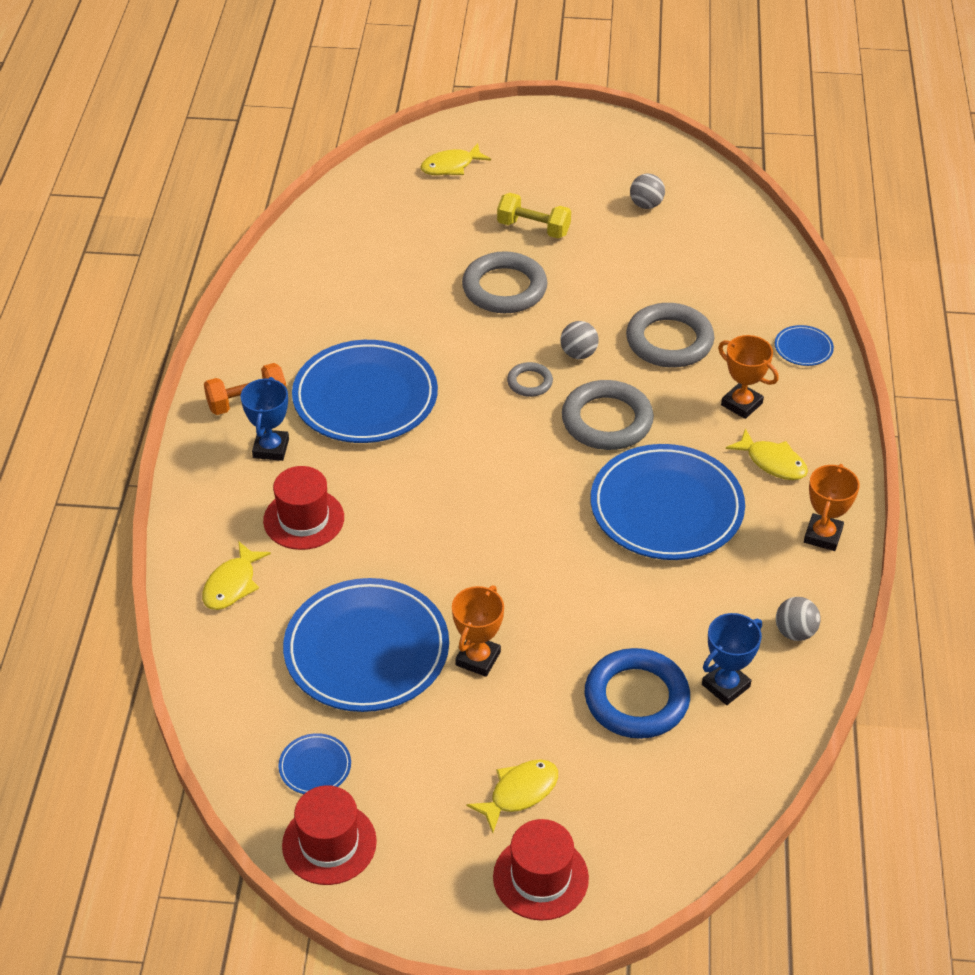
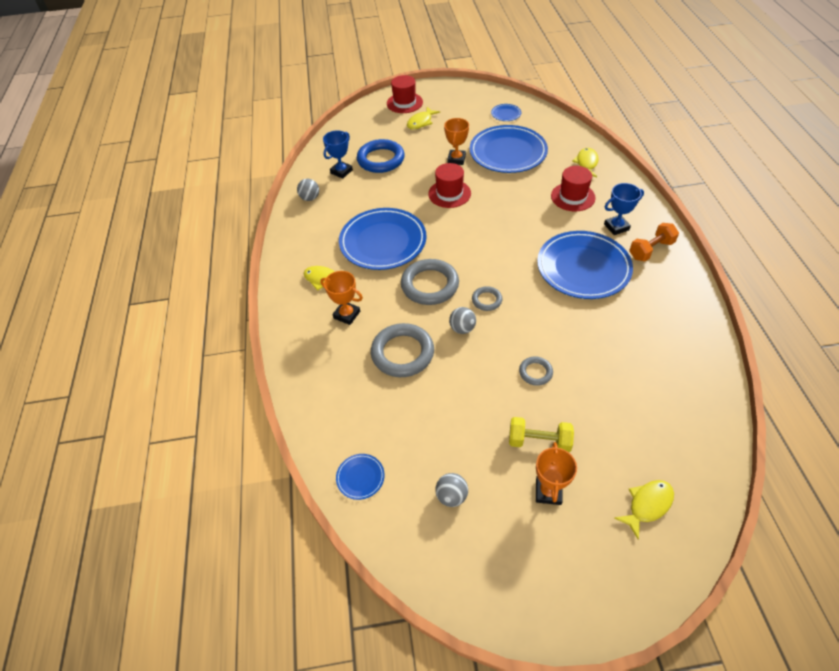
camera: 170 degrees right, 5 degrees up
(271, 448) = (616, 227): blue trophy -> blue trophy turned 75 degrees clockwise
(329, 843) = (487, 96): red hat -> red hat (449, 193)
(504, 288) = (535, 372): grey ring -> grey ring, size x0.51
(803, 348) = (306, 368): blue plate -> blue plate (360, 477)
(823, 535) = (295, 245): orange trophy -> orange trophy (548, 492)

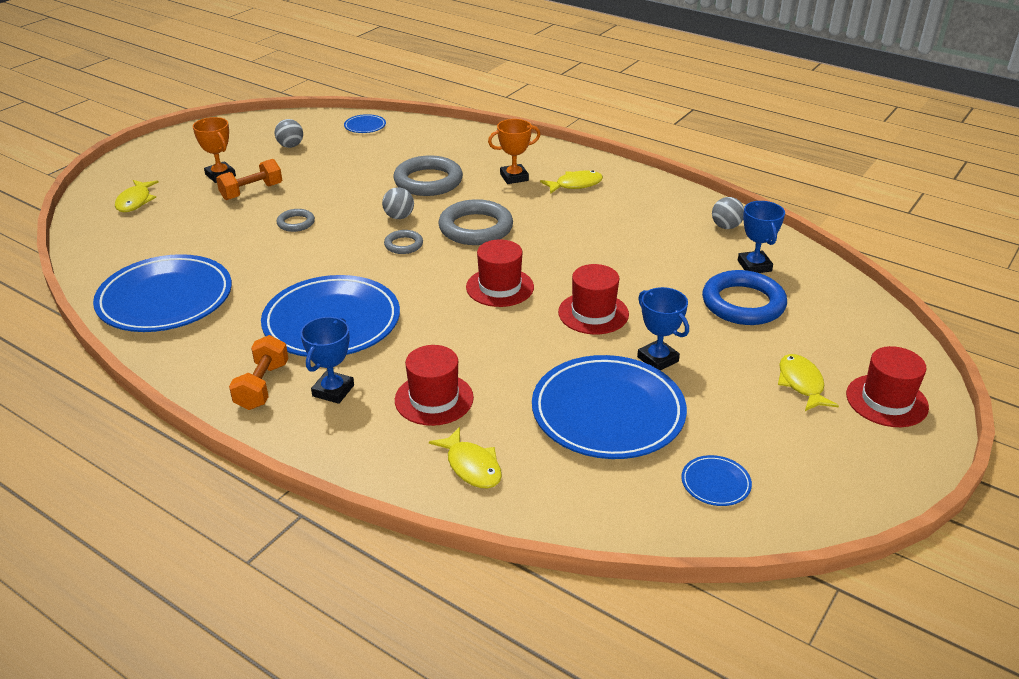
camera: 130 degrees right, 15 degrees down
(383, 242) = (579, 234): blue plate -> blue plate (165, 299)
(456, 159) = (658, 359): orange trophy -> blue trophy
(472, 235) = (500, 287): none -> red hat
(539, 441) = (251, 192): yellow dumbbell -> orange dumbbell

